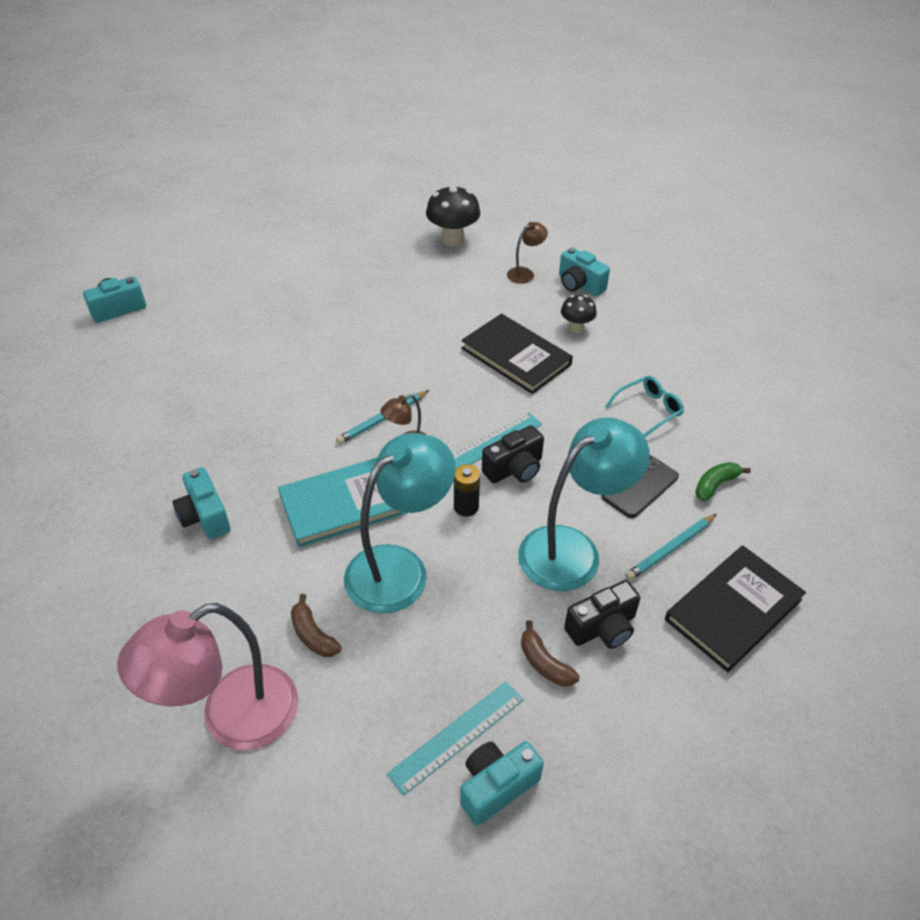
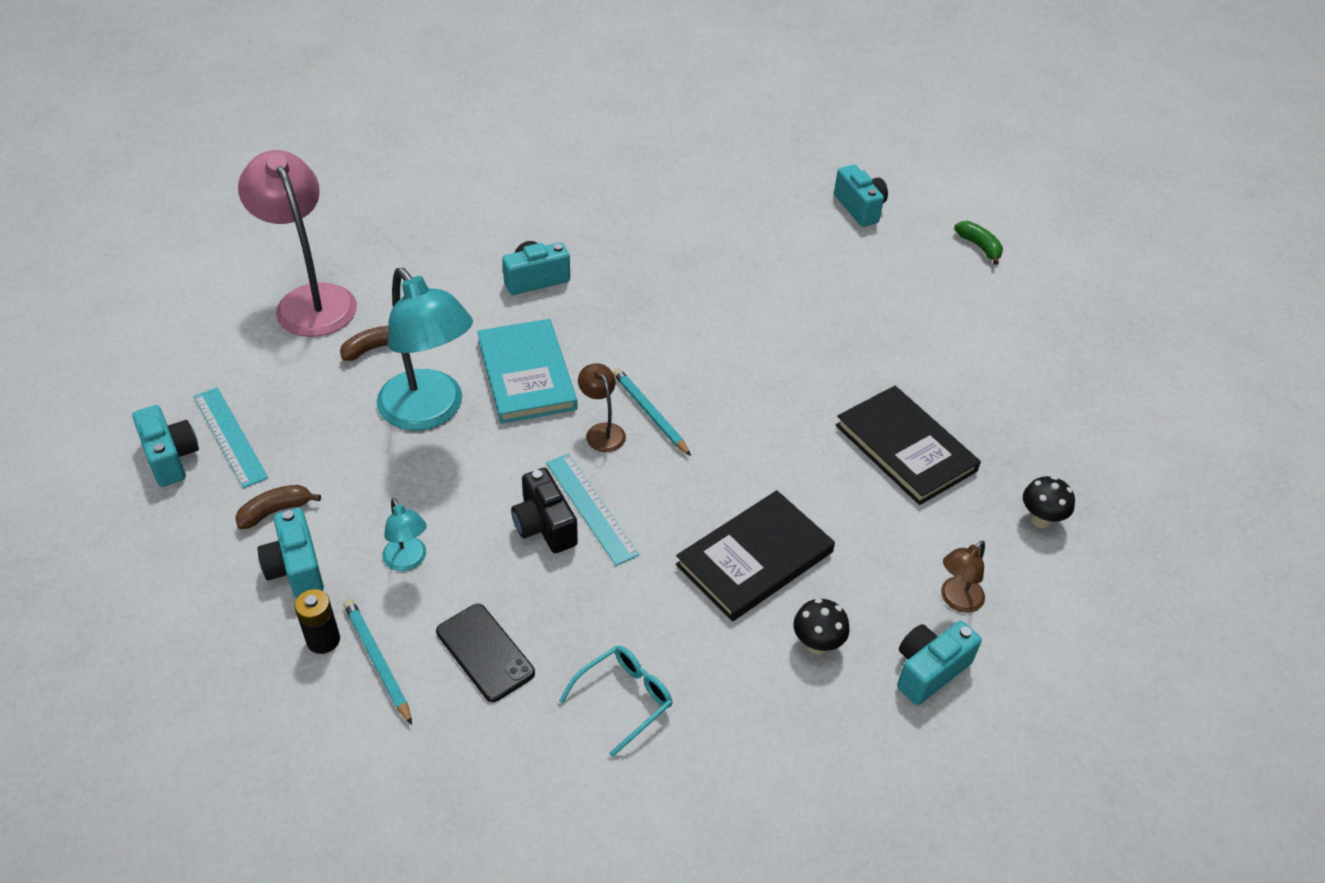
camera: 95 degrees right, 0 degrees up
(453, 239) = (1040, 519): black mushroom -> black mushroom, size x0.59
(466, 507) = (496, 473): black battery -> black battery (323, 640)
(525, 273) = (956, 600): brown lamp -> brown lamp turned 75 degrees clockwise
(572, 549) = (408, 561): turquoise lamp -> turquoise lamp, size x0.46
(602, 628) = (296, 568): black camera -> turquoise camera
(649, 410) = (624, 699): turquoise glasses -> turquoise glasses turned 105 degrees counterclockwise
(715, 485) = (465, 744): green banana -> green banana (979, 247)
(733, 609) = (270, 704): black book -> black book (905, 448)

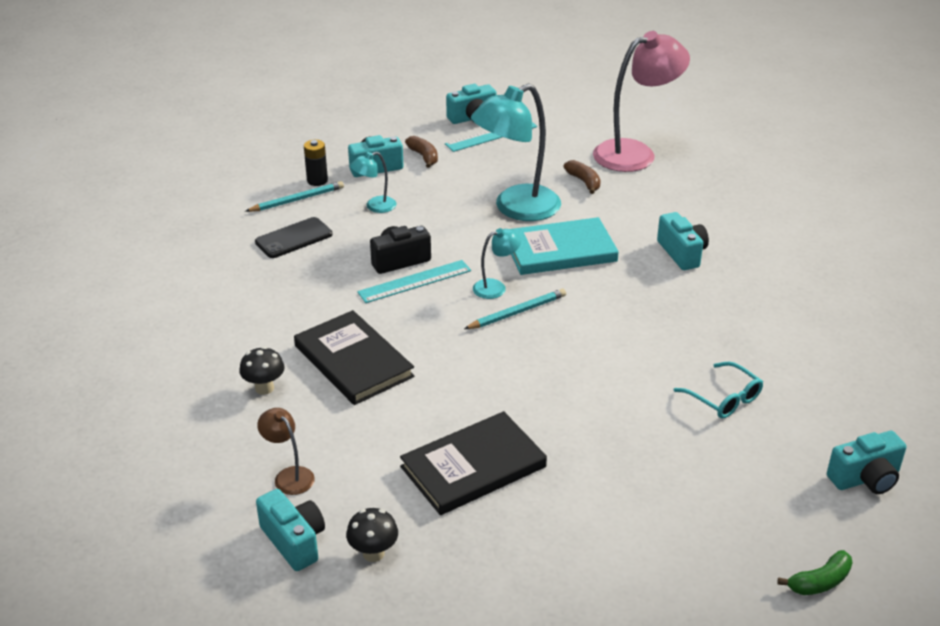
camera: 95 degrees right, 10 degrees down
(602, 431) = (496, 287): brown lamp -> turquoise lamp
(624, 699) = (242, 294): turquoise glasses -> turquoise glasses (724, 399)
(929, 670) = (224, 448): turquoise camera -> turquoise camera (294, 541)

